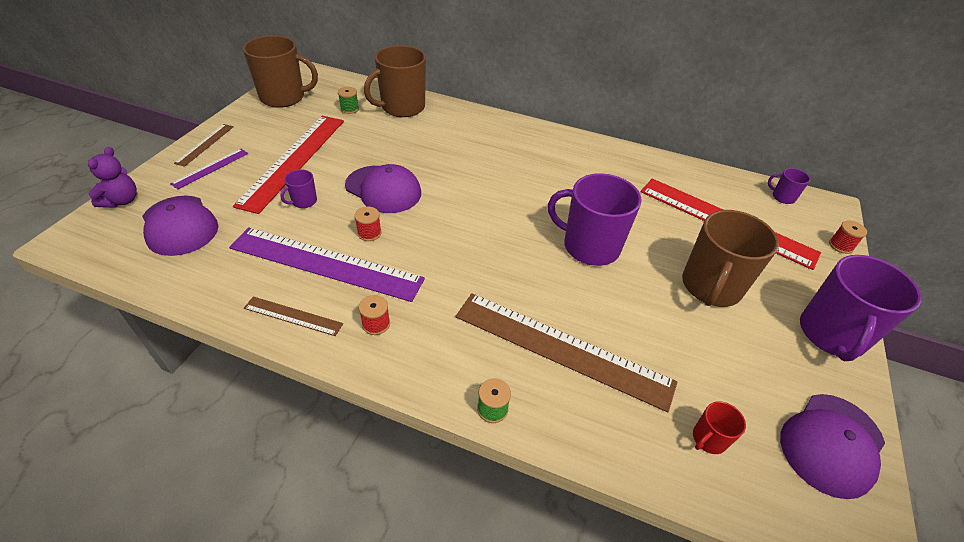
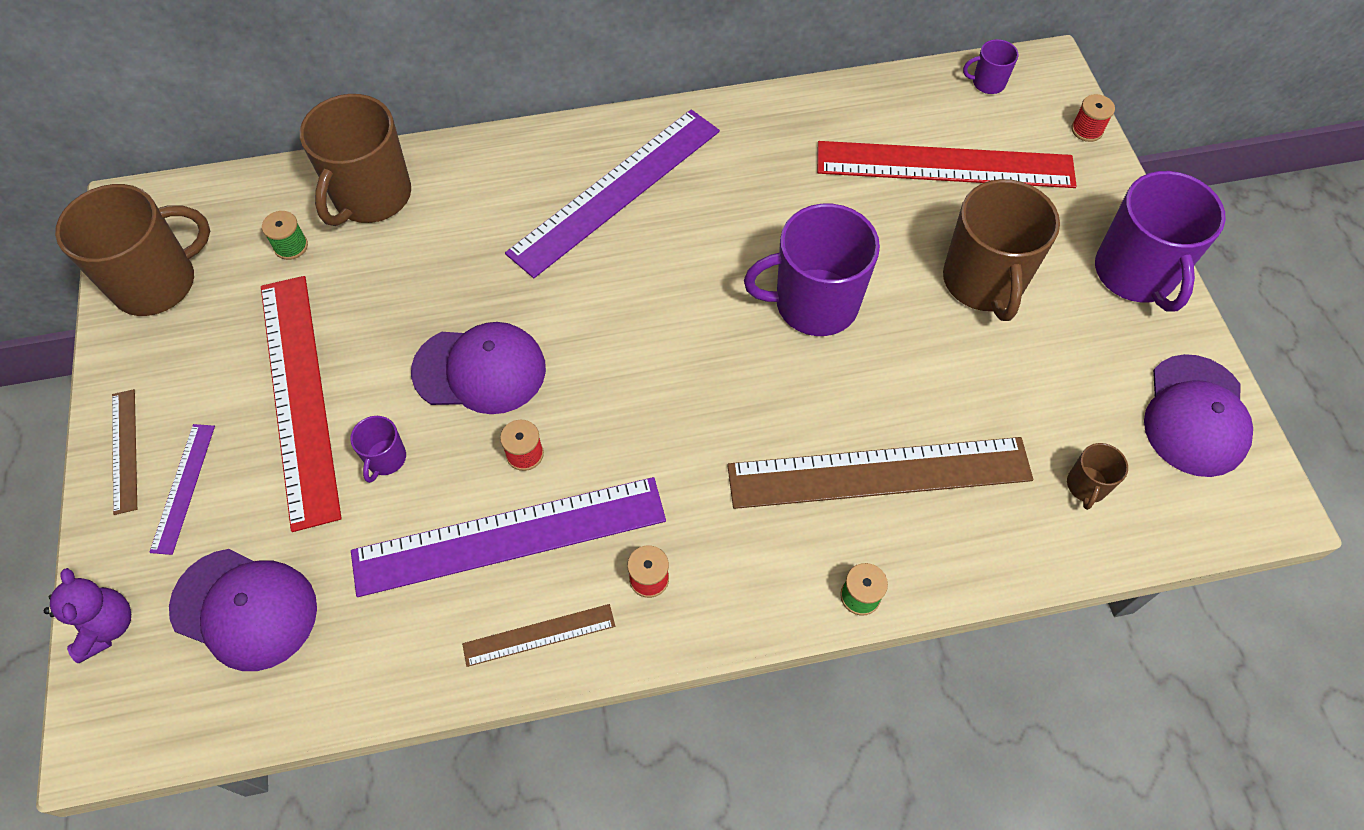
camera: 30 degrees left, 15 degrees up
(520, 153) = (616, 191): none -> purple ruler
(708, 439) = (1086, 486): red mug -> brown mug

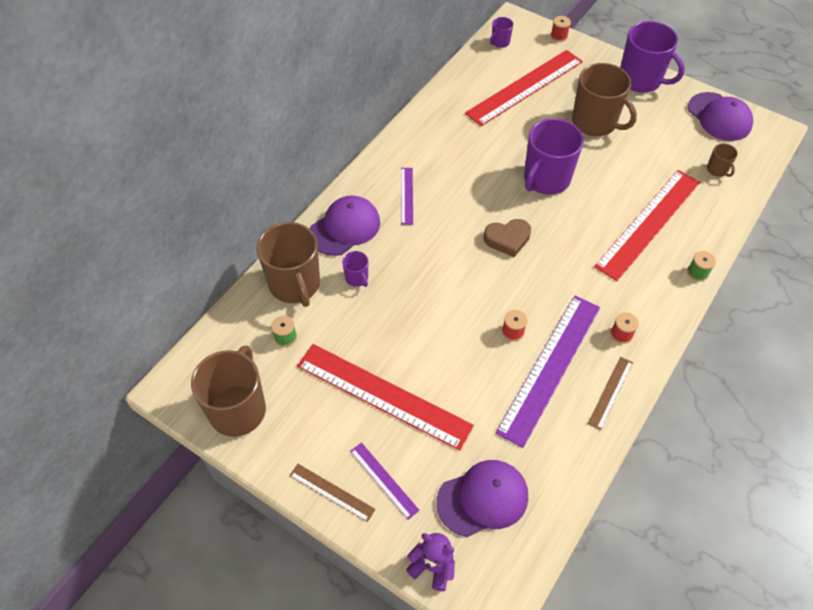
camera: 45 degrees left, 5 degrees down
(385, 459) = (458, 385): purple mug -> purple mug (357, 278)
(480, 370) = (449, 315): purple cap -> purple cap (345, 228)
(616, 191) = (407, 195): purple ruler -> purple ruler, size x0.46
(665, 339) = (507, 239): none -> brown heart
(879, 473) = (649, 223): brown ruler -> red ruler

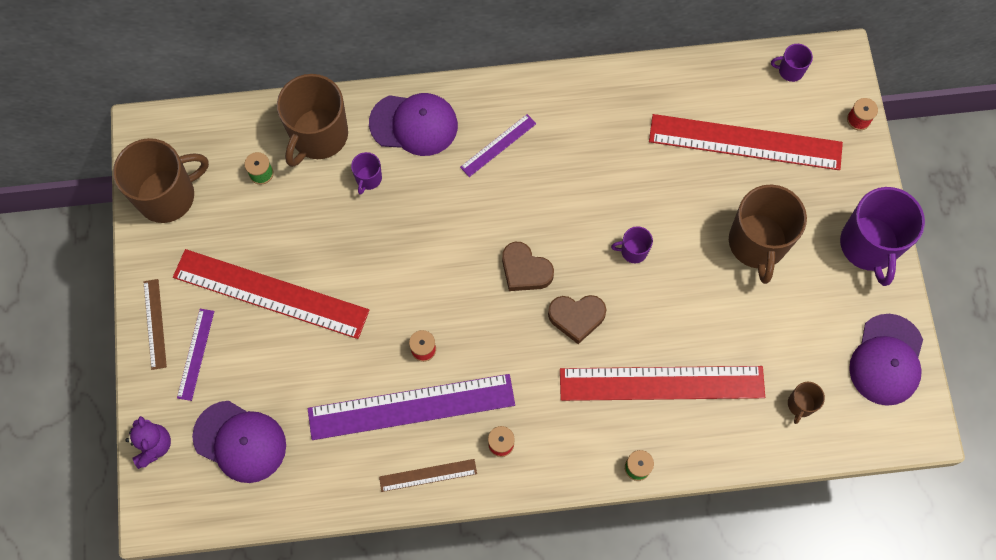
camera: 50 degrees right, 15 degrees up
(383, 395) = (271, 293): red ruler -> red ruler turned 60 degrees counterclockwise
(546, 179) = (633, 251): purple mug -> purple mug, size x0.45
(565, 235) = (576, 317): none -> brown heart

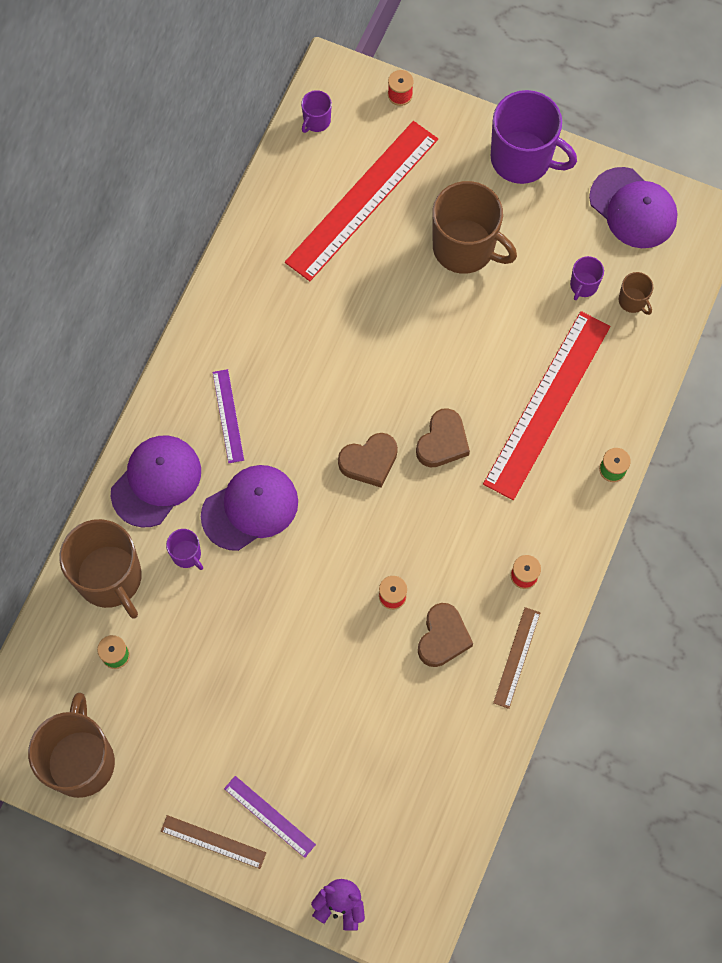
camera: 60 degrees left, 0 degrees up
(240, 441) = (384, 817): purple cap -> purple cap (250, 508)
(271, 293) = (250, 710): red ruler -> none
(411, 407) = (443, 637): purple ruler -> brown heart
(633, 251) = (408, 356): purple mug -> purple mug (583, 285)

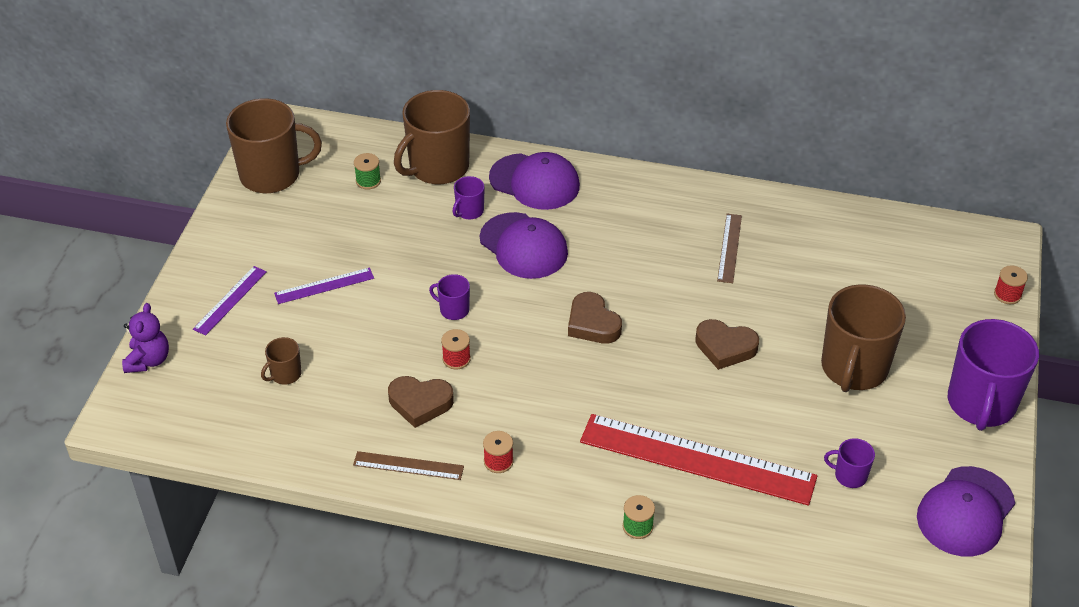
camera: 80 degrees right, 25 degrees down
(213, 841) = (205, 266): brown ruler -> brown ruler (729, 248)
(228, 416) = (611, 219): purple ruler -> purple ruler (324, 286)
(316, 121) = (945, 236): purple mug -> purple mug (453, 310)
(362, 200) = (873, 281): red ruler -> none
(442, 442) = (629, 377): brown heart -> brown heart (725, 347)
(632, 301) = (848, 524): brown mug -> brown mug (285, 374)

